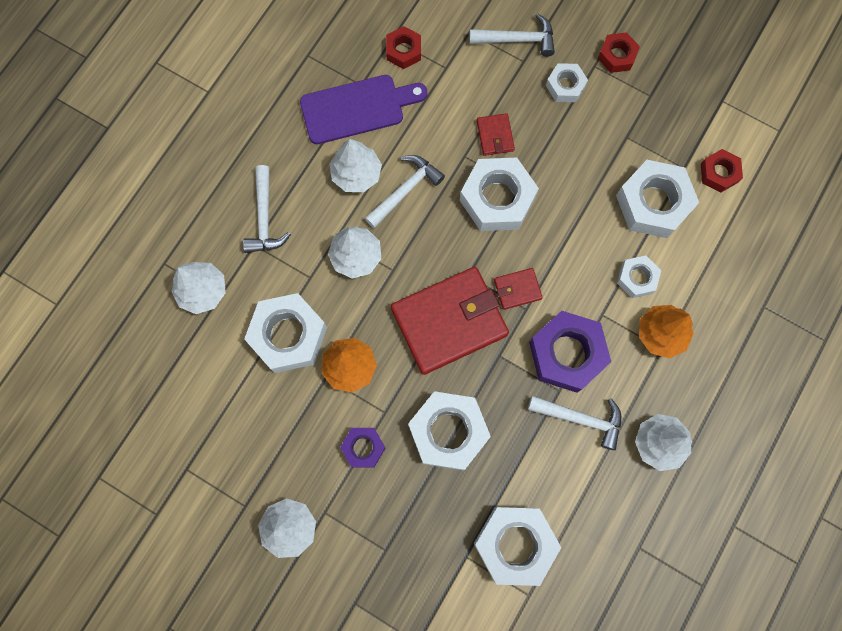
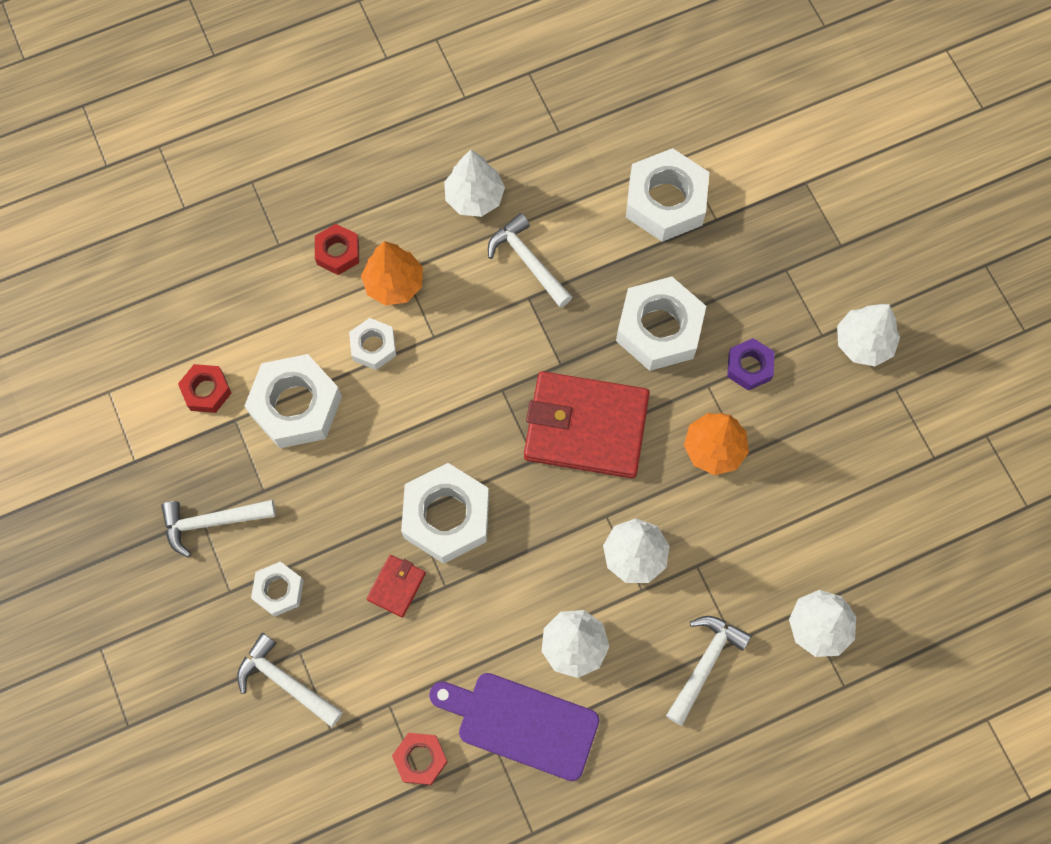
camera: 145 degrees left, 5 degrees down
(288, 335) = (756, 520): white nut -> none
(405, 190) = (535, 591): white hammer -> white hammer (212, 522)
(517, 289) = (496, 413): red wallet -> none
(567, 354) = (495, 324): purple nut -> none
(617, 56) = (196, 586): red nut -> red nut (338, 252)

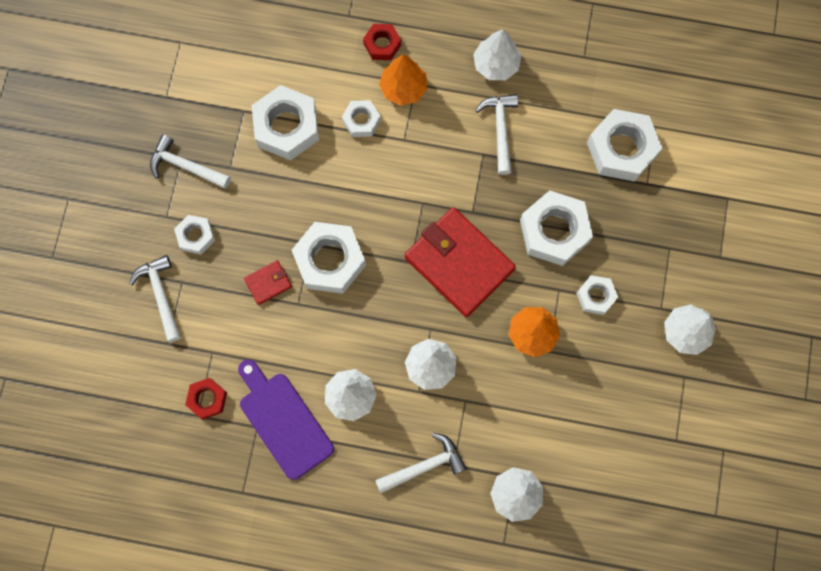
camera: 35 degrees right, 5 degrees up
(206, 391) = (239, 81): red nut -> none
(749, 367) = (596, 296): purple nut -> white nut

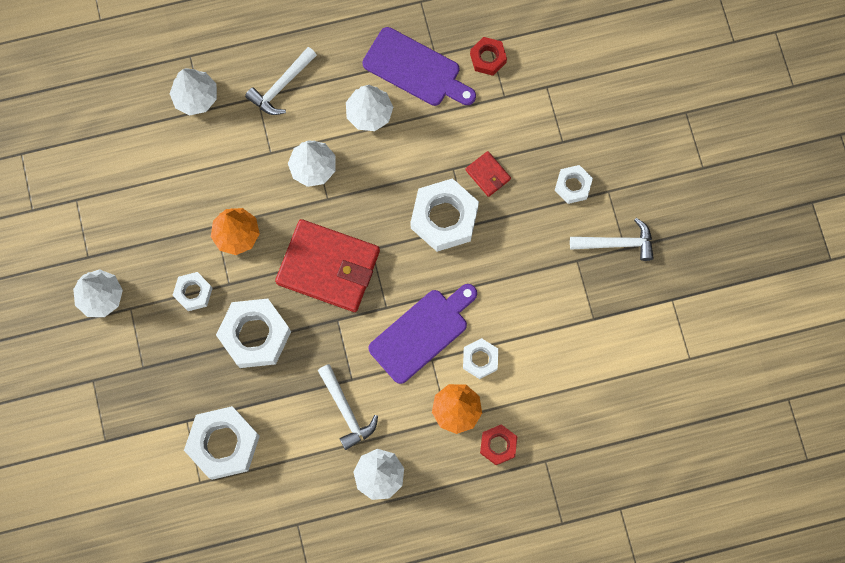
camera: 155 degrees right, 0 degrees up
(161, 295) = (574, 123): white hammer -> none
(268, 283) = (488, 174): red wallet -> red wallet turned 75 degrees counterclockwise
(287, 127) = (545, 322): white nut -> none
(401, 166) = (422, 333): none -> purple cutting board

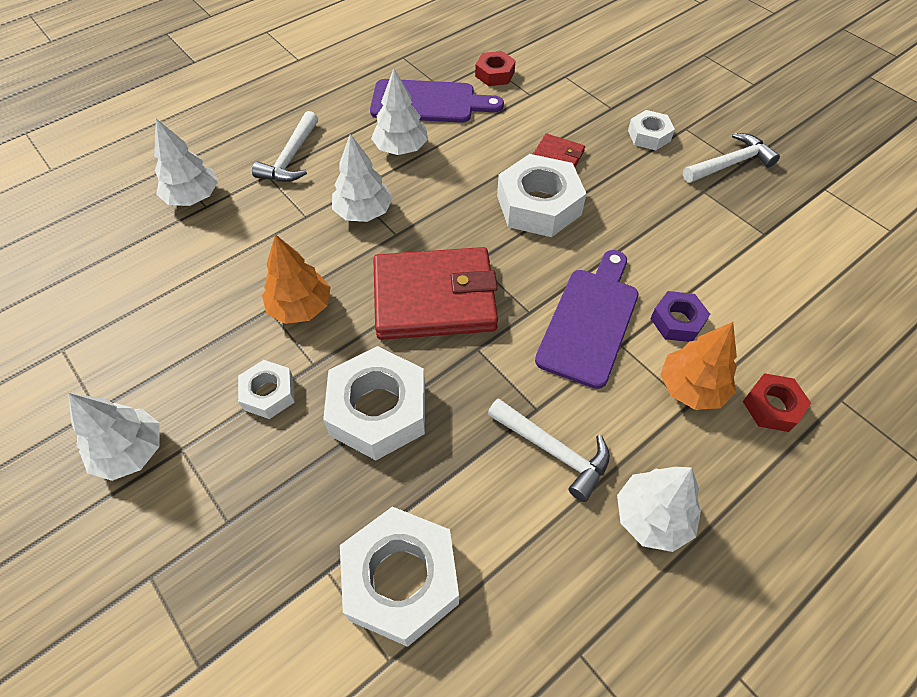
camera: 25 degrees left, 20 degrees down
(480, 359) = (677, 321): white nut -> purple nut

